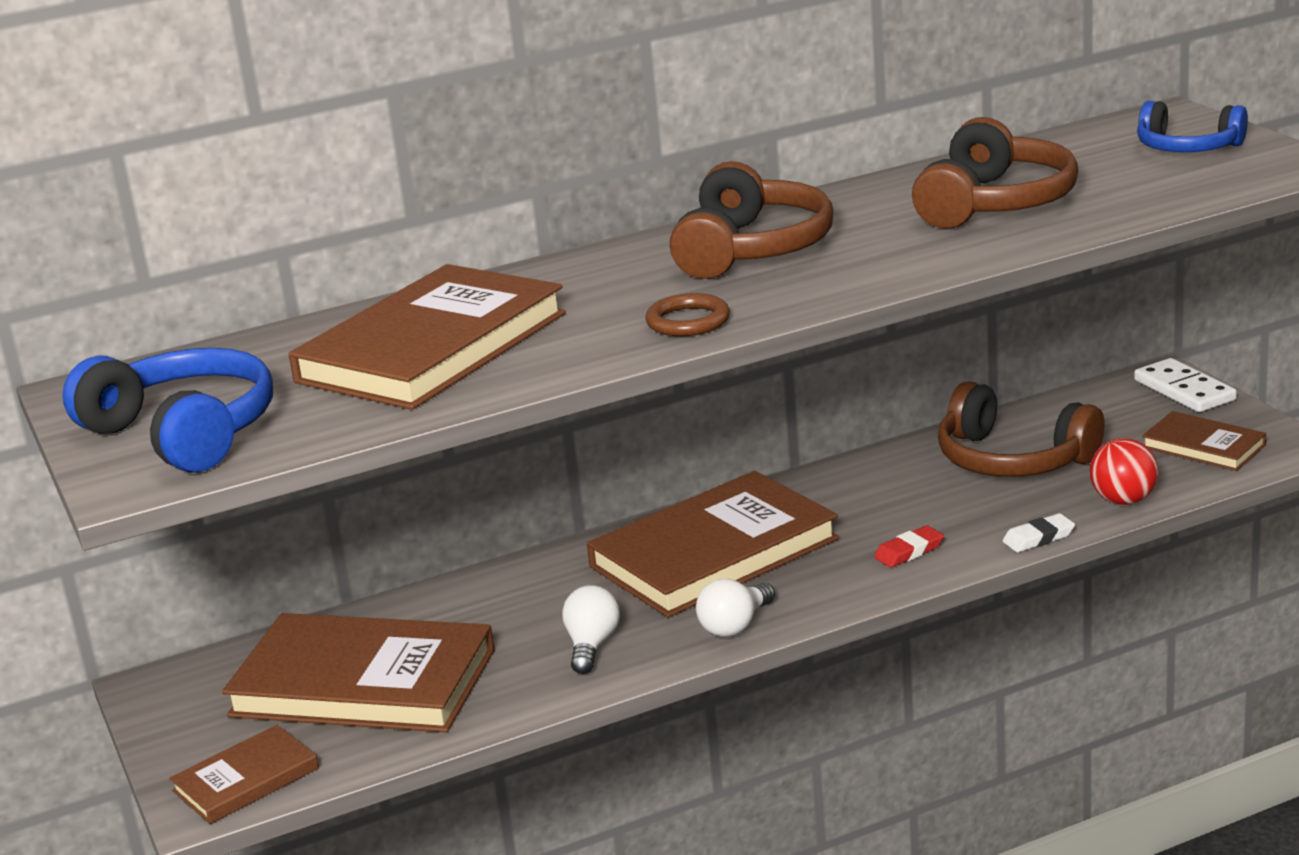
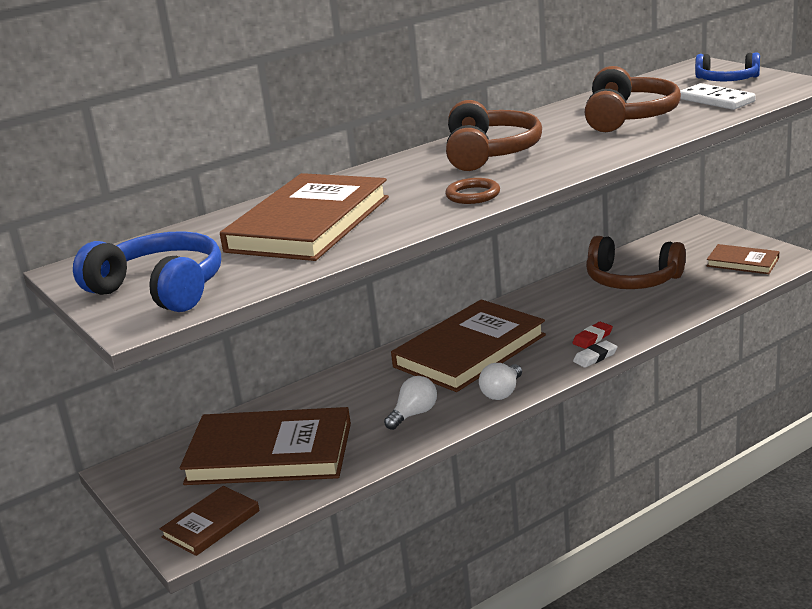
camera: 10 degrees left, 0 degrees up
(592, 646) = (414, 414): white light bulb -> white light bulb turned 45 degrees clockwise
(1038, 538) = (668, 322): white eraser -> white eraser (595, 357)
(1123, 500) = (709, 297): red ball -> none
(1184, 390) = (716, 233): white domino -> white domino (716, 100)

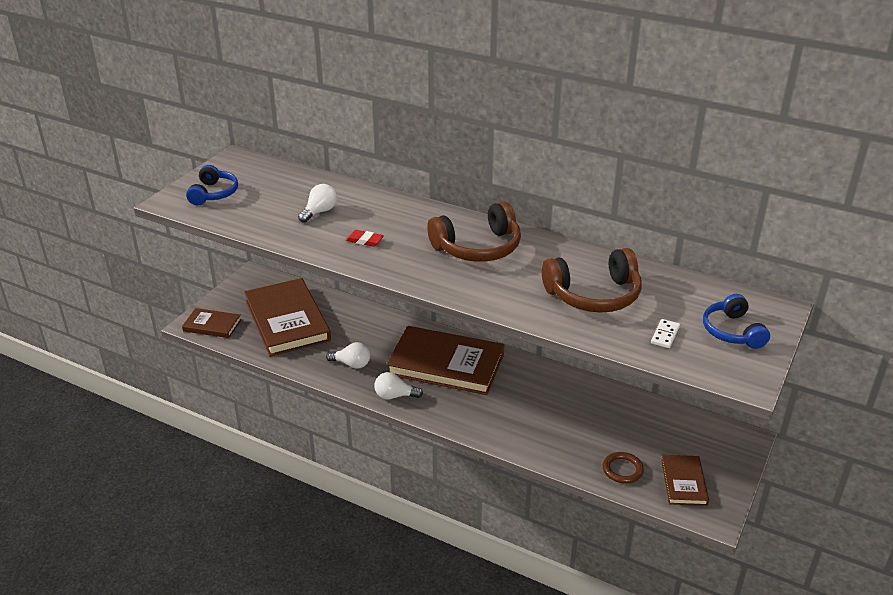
camera: 60 degrees right, 10 degrees up
(160, 289) = (214, 193): blue headphones -> blue headphones, size x0.65
(308, 224) = (319, 212): brown book -> white light bulb
(473, 195) = (388, 261): brown ring -> brown ring (622, 470)
(592, 338) = (494, 421): red eraser -> red eraser (364, 240)
(595, 357) = (465, 429): white eraser -> none
(632, 280) = (607, 420): brown headphones -> none
(716, 100) = (665, 335): white domino -> white domino, size x0.58

